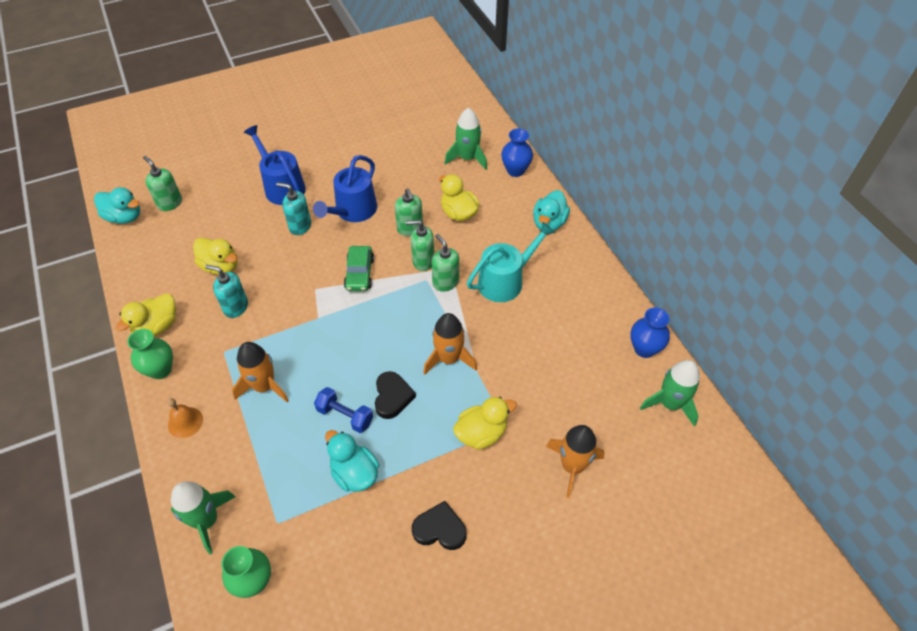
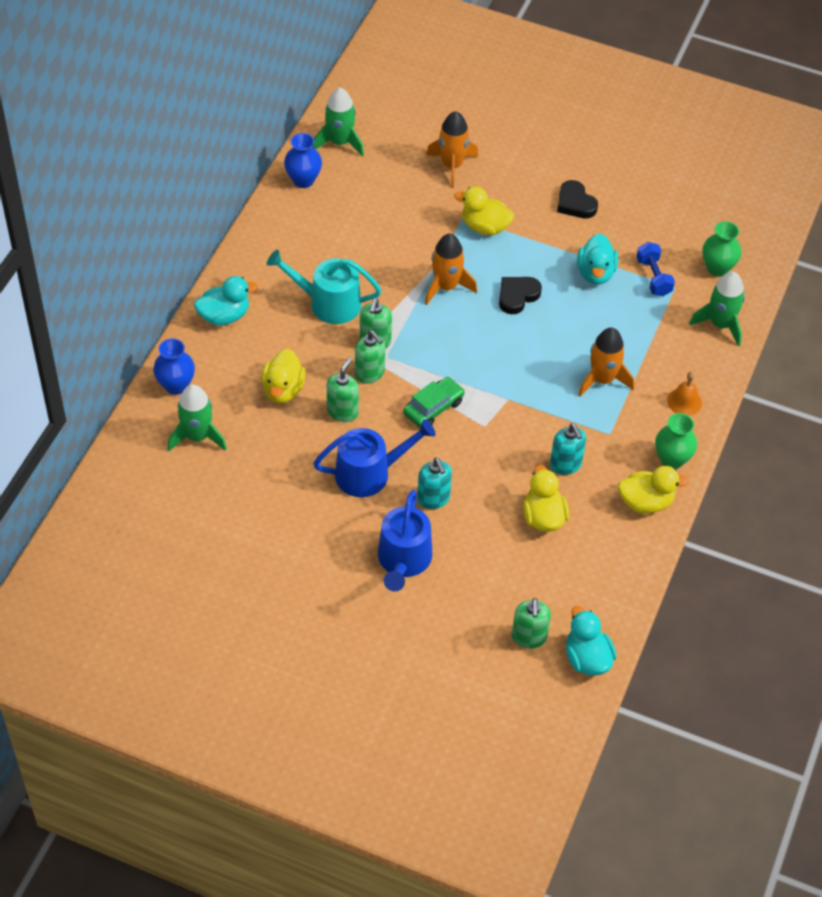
camera: 135 degrees left, 0 degrees up
(345, 416) = (564, 311): blue dumbbell -> blue dumbbell (653, 277)

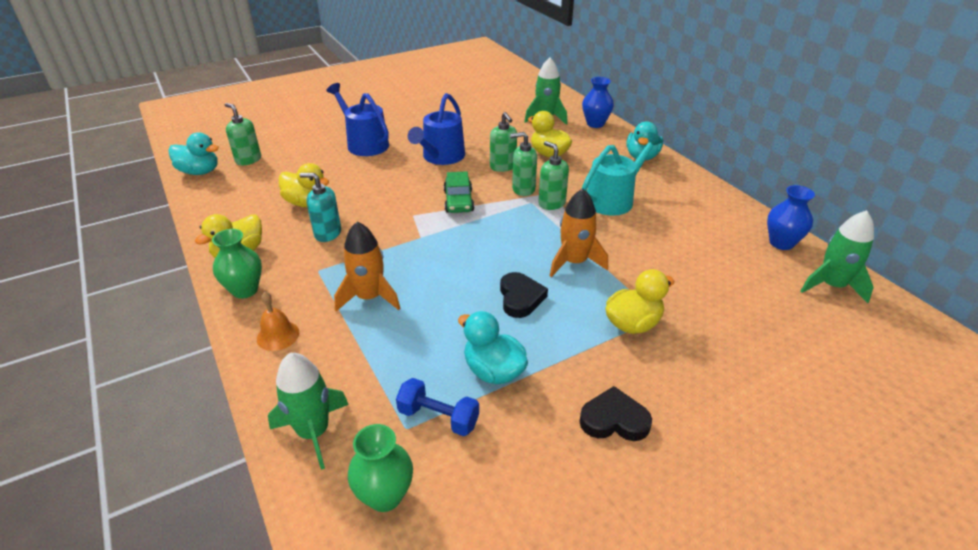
camera: 130 degrees right, 15 degrees down
(433, 499) = (388, 170): turquoise soap dispenser -> none
(452, 166) = (749, 347): orange rocket -> none

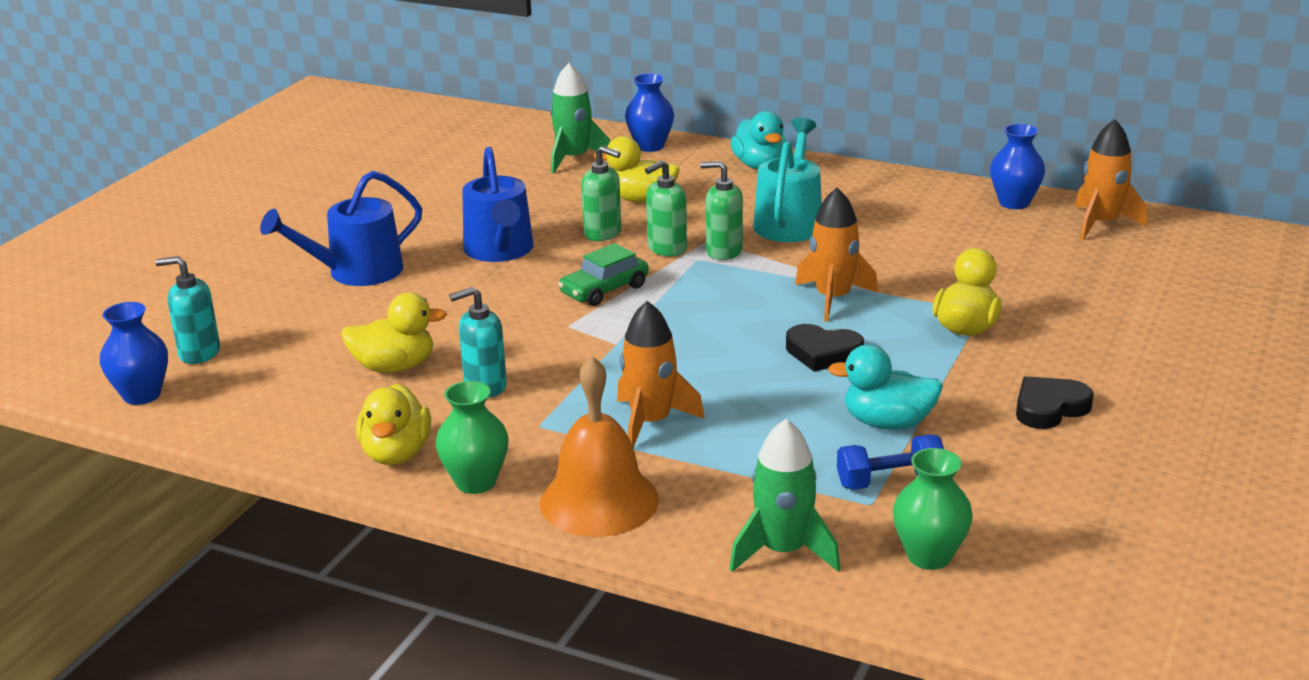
camera: 35 degrees left, 10 degrees down
(199, 172) = (142, 395): turquoise duck -> blue vase
(248, 160) = (199, 353): green soap dispenser -> turquoise soap dispenser
(278, 335) = (599, 501): orange bell -> orange bell, size x1.91
(365, 144) = (357, 272): blue watering can -> blue watering can turned 45 degrees counterclockwise
(458, 201) = (604, 290): green car -> green car turned 90 degrees clockwise
(520, 298) = (823, 353): black heart -> black heart turned 150 degrees clockwise
(831, 286) = (1101, 224): green rocket -> orange rocket

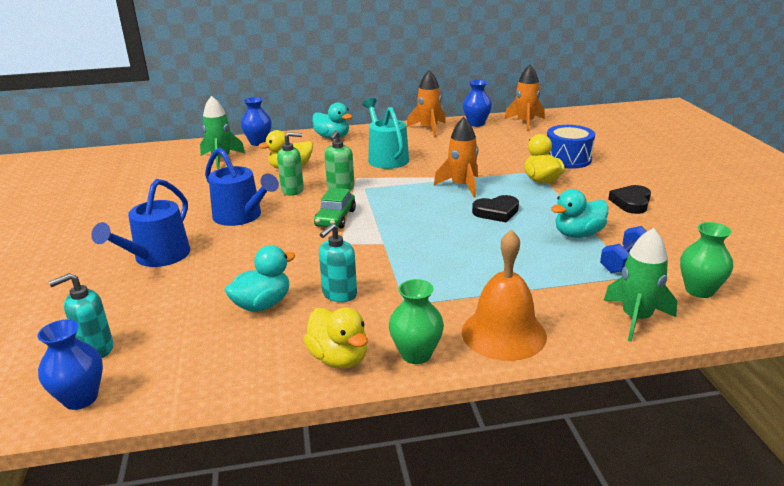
camera: 35 degrees left, 0 degrees up
(394, 367) = (262, 304): yellow duck -> turquoise duck
(651, 422) = (465, 278): orange rocket -> orange rocket (429, 129)
(723, 251) = (373, 180): green soap dispenser -> none
(1067, 308) = (568, 159): none -> blue drum

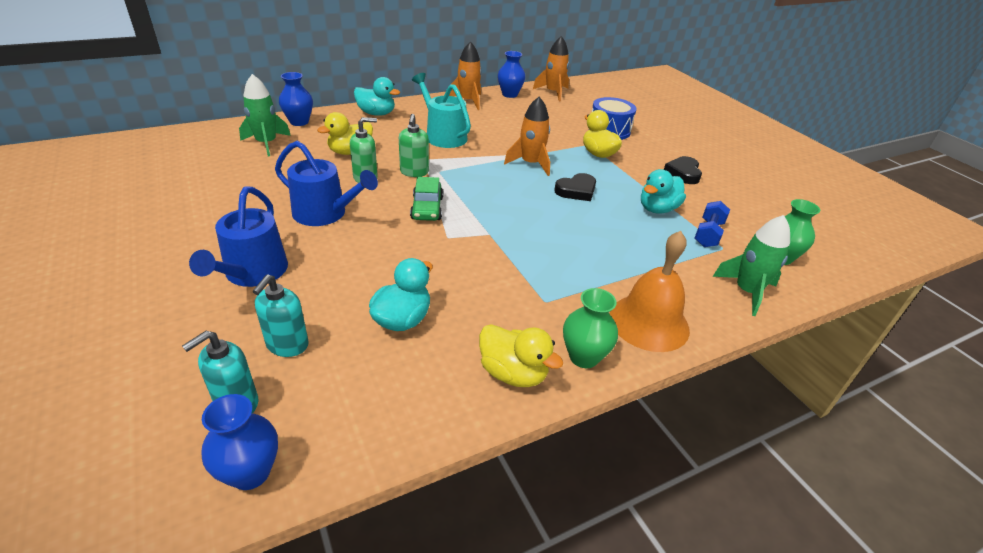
camera: 20 degrees left, 10 degrees up
(339, 294) = (476, 298): turquoise soap dispenser -> turquoise soap dispenser (287, 345)

